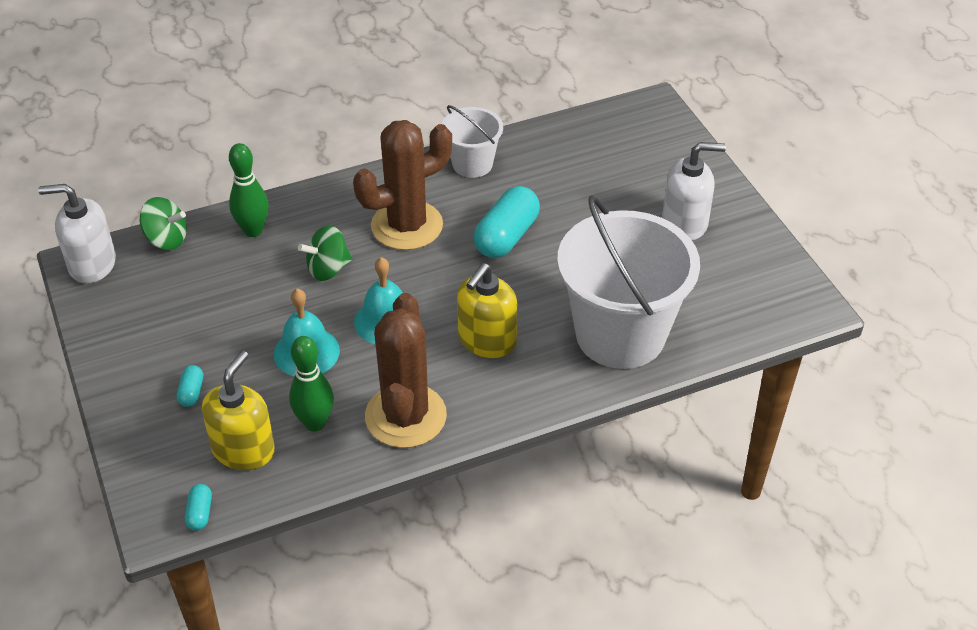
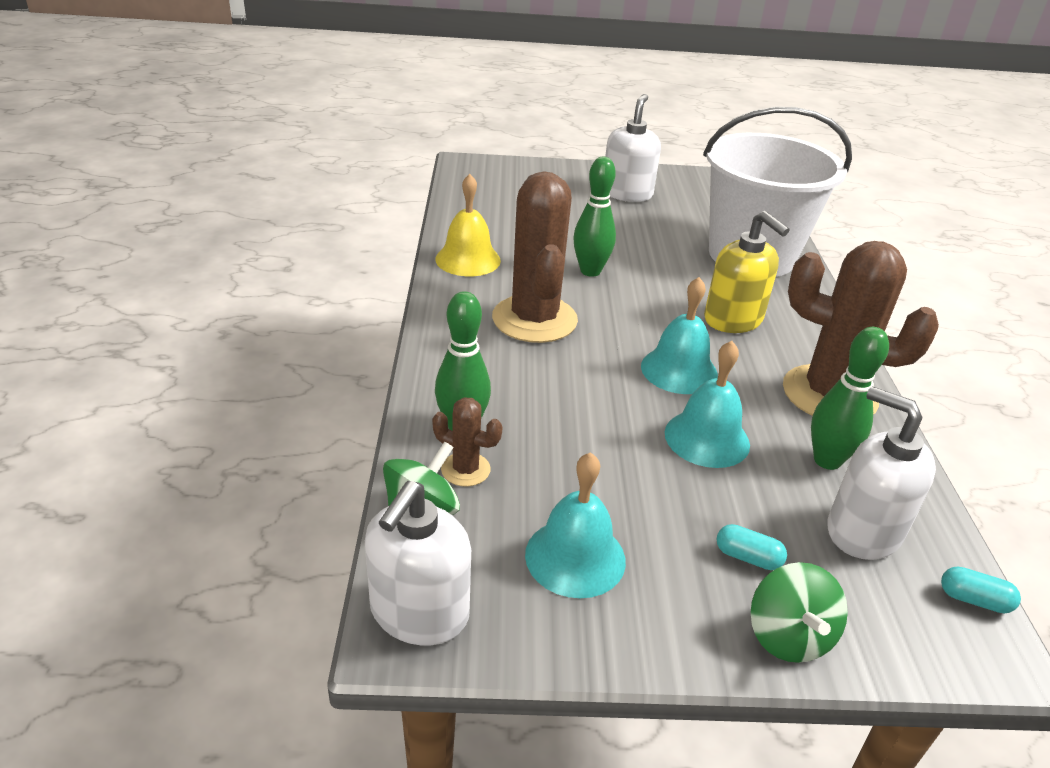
camera: 70 degrees left, 10 degrees down
(158, 313) = (575, 557): none -> turquoise bell
(213, 245) = (465, 469): none -> brown cactus
(243, 449) = (863, 531): yellow soap dispenser -> white soap dispenser
(328, 269) = (572, 388): green spinning top -> green spinning top (788, 636)
(472, 164) = (468, 259): white bucket -> yellow bell
(506, 236) = (590, 271): turquoise capsule -> green bowling pin

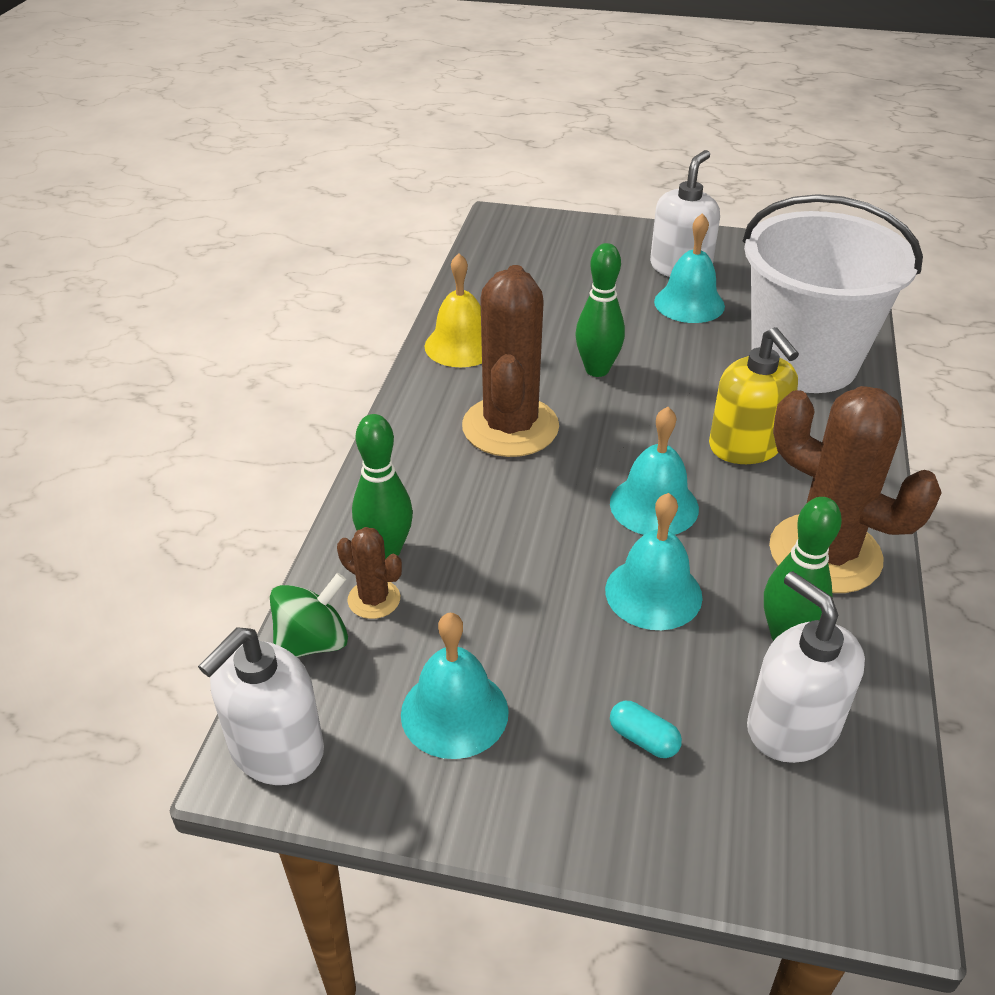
camera: 15 degrees right, 5 degrees up
(644, 218) = (689, 303): none -> turquoise bell
(788, 636) = (652, 834): green spinning top -> none
(974, 600) = (890, 827): turquoise capsule -> none

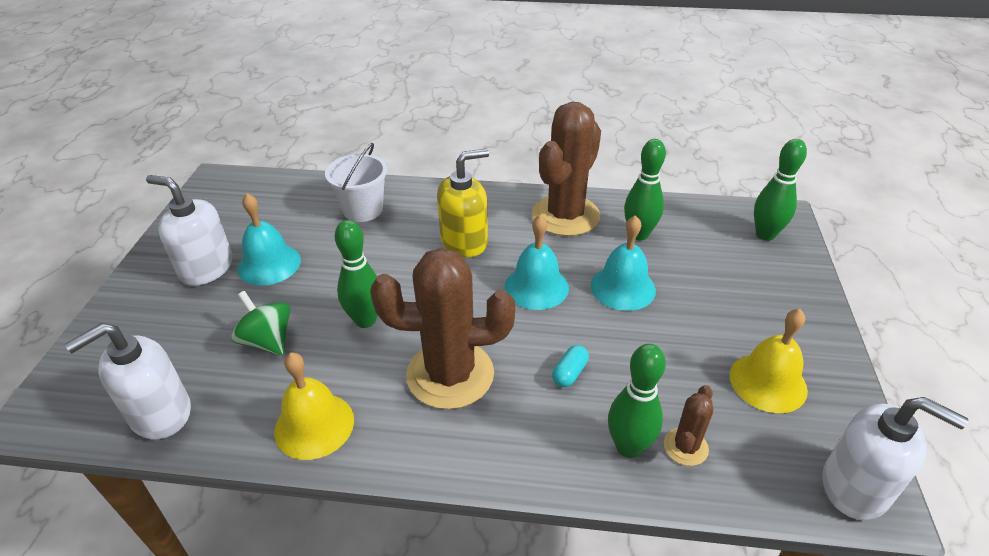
camera: 95 degrees left, 0 degrees up
(313, 642) = (747, 483): green spinning top -> green spinning top (268, 341)
(454, 712) = (768, 382): turquoise bell -> yellow bell
(643, 739) = (741, 292): turquoise capsule -> turquoise capsule (569, 373)
(792, 727) = (704, 236): white soap dispenser -> white soap dispenser (160, 413)
(804, 362) = (363, 210): white bucket -> white bucket, size x0.51
(811, 830) = (765, 235): none -> green bowling pin

